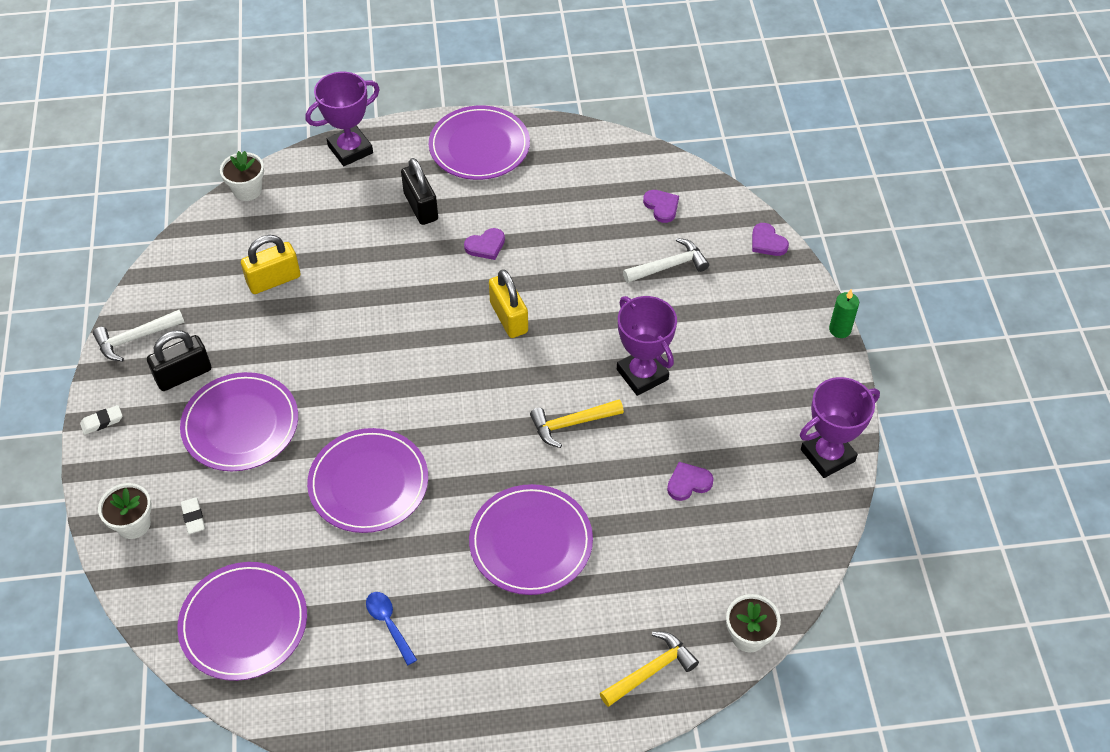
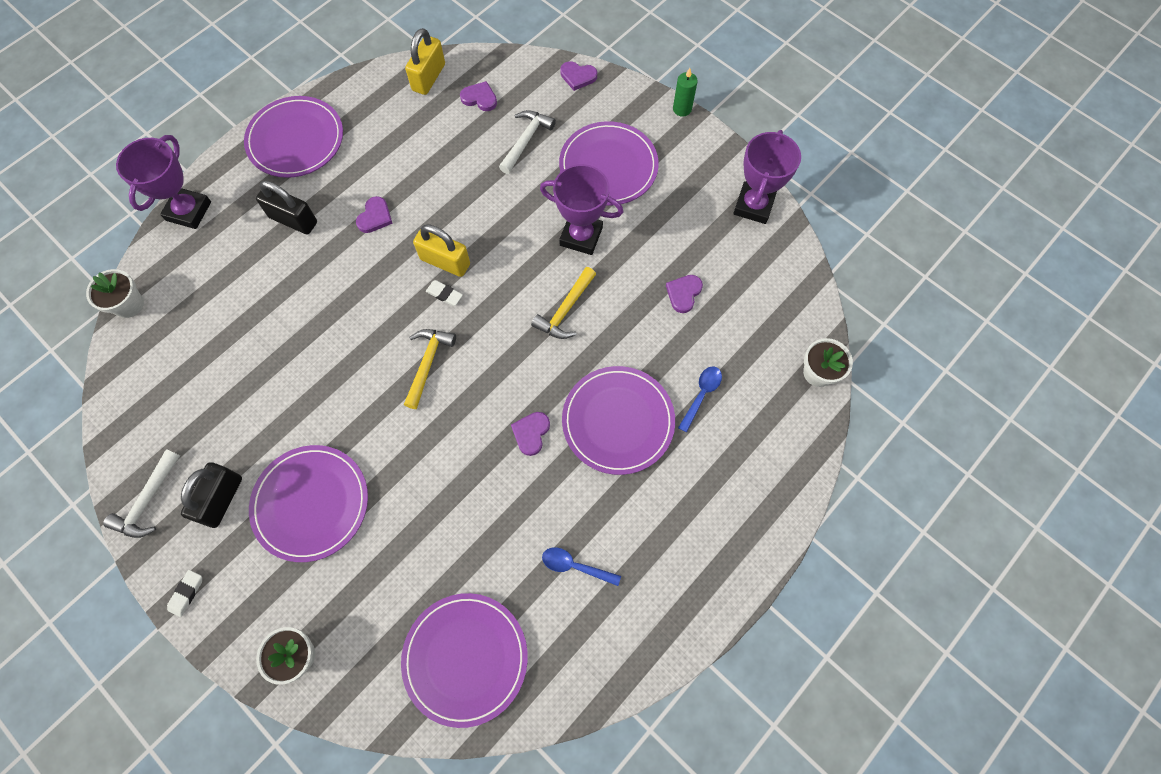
camera: 40 degrees left, 15 degrees up
(193, 517) = (344, 609): white eraser -> white eraser (444, 294)
(274, 280) = (225, 364): yellow padlock -> yellow padlock (428, 77)
(368, 483) = (458, 470): purple plate -> purple plate (608, 166)
(451, 498) = (531, 433): none -> purple heart
(623, 575) = (701, 395): none -> blue spoon
(651, 671) = (781, 449): yellow hammer -> yellow hammer (428, 364)

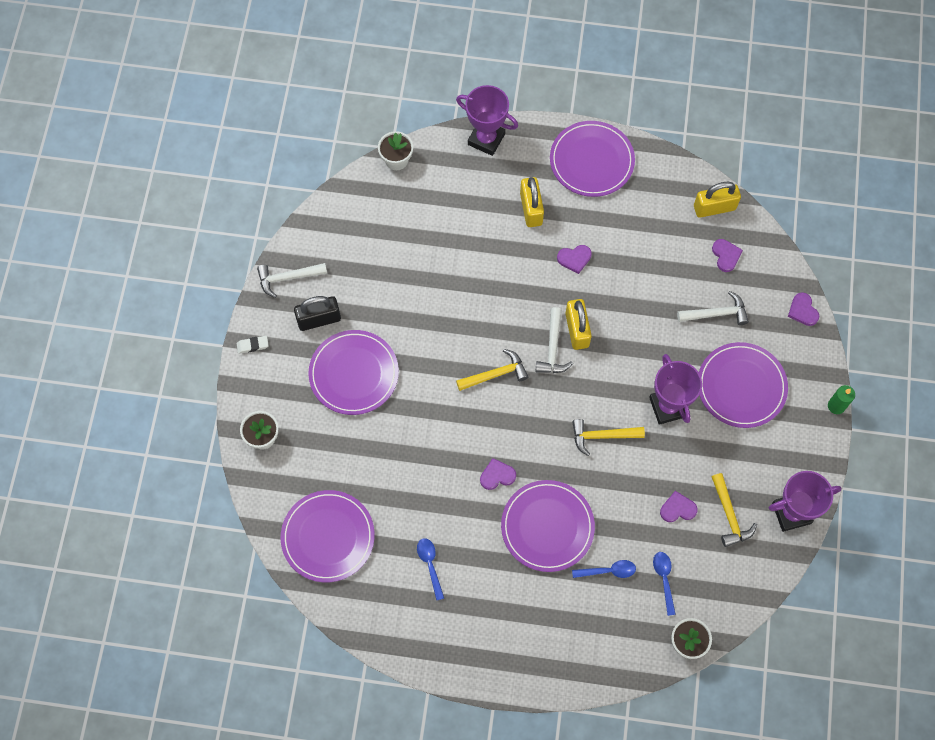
camera: 55 degrees right, 0 degrees up
(189, 211) = (486, 139): purple trophy -> purple trophy turned 45 degrees clockwise
(293, 220) = (531, 209): black padlock -> yellow padlock
(444, 294) = (552, 348): white eraser -> white hammer
(720, 255) = (729, 515): none -> yellow hammer
(743, 351) = (664, 579): none -> blue spoon

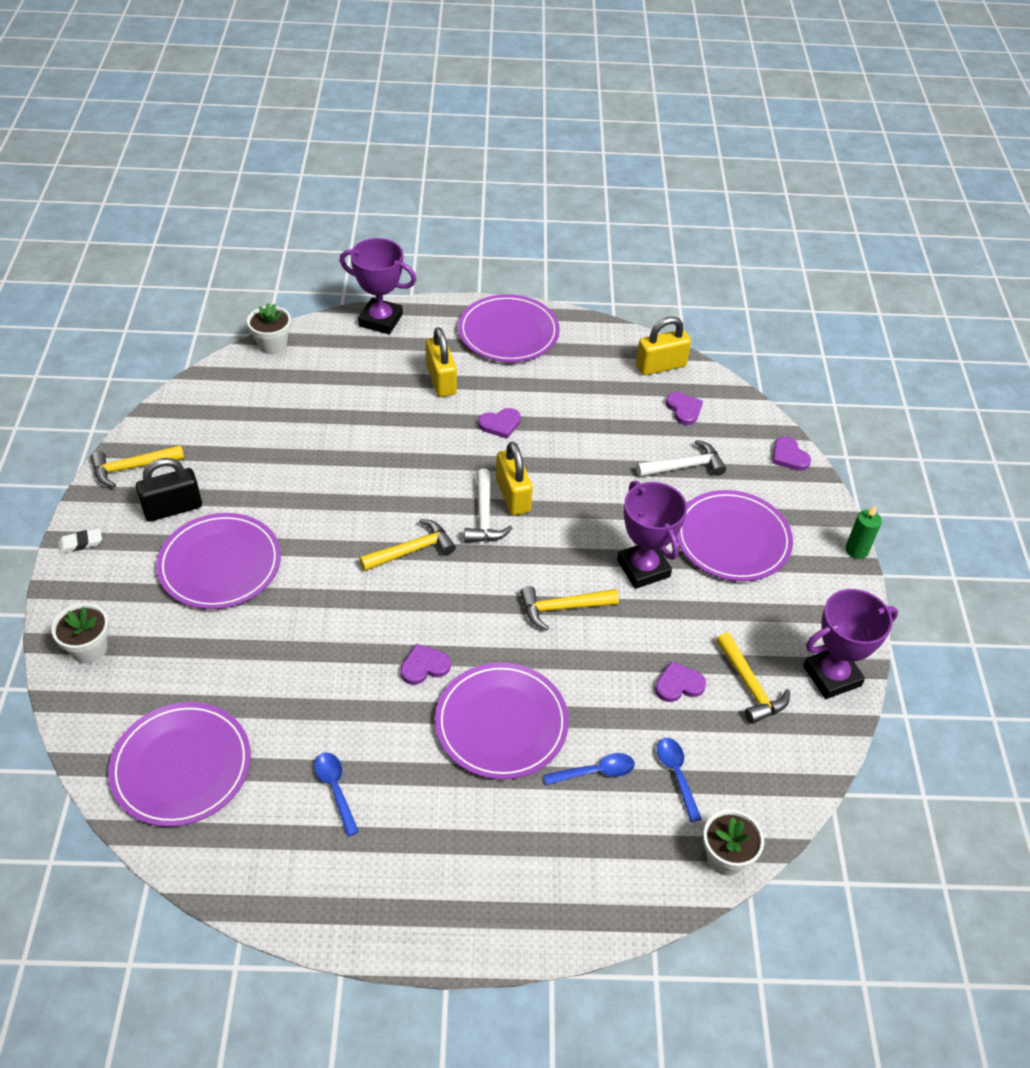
camera: 10 degrees left, 20 degrees down
(288, 278) = (132, 467): white hammer -> yellow hammer

